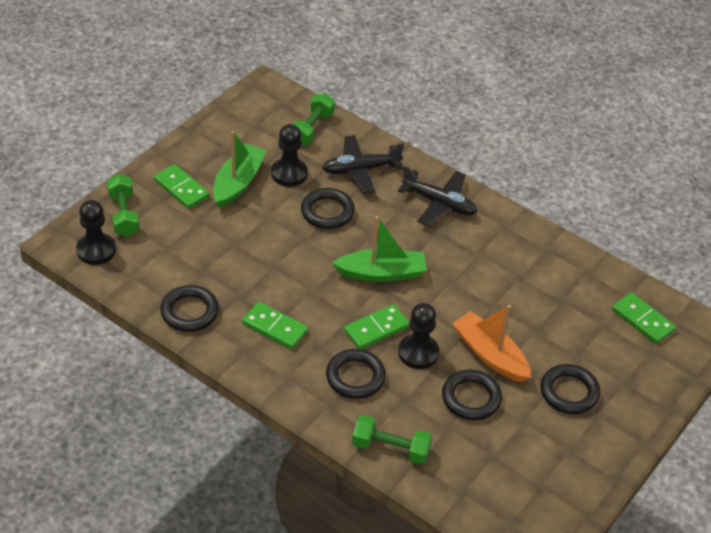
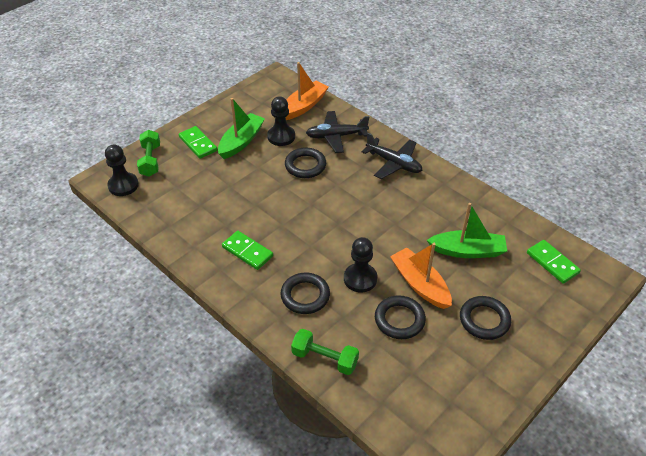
camera: 10 degrees right, 0 degrees up
(189, 312) = (183, 235): black ring -> none
(311, 129) = (304, 106): green dumbbell -> orange boat
(376, 329) = (329, 257): green domino -> none
(381, 273) = (340, 214): green boat -> green boat (467, 251)

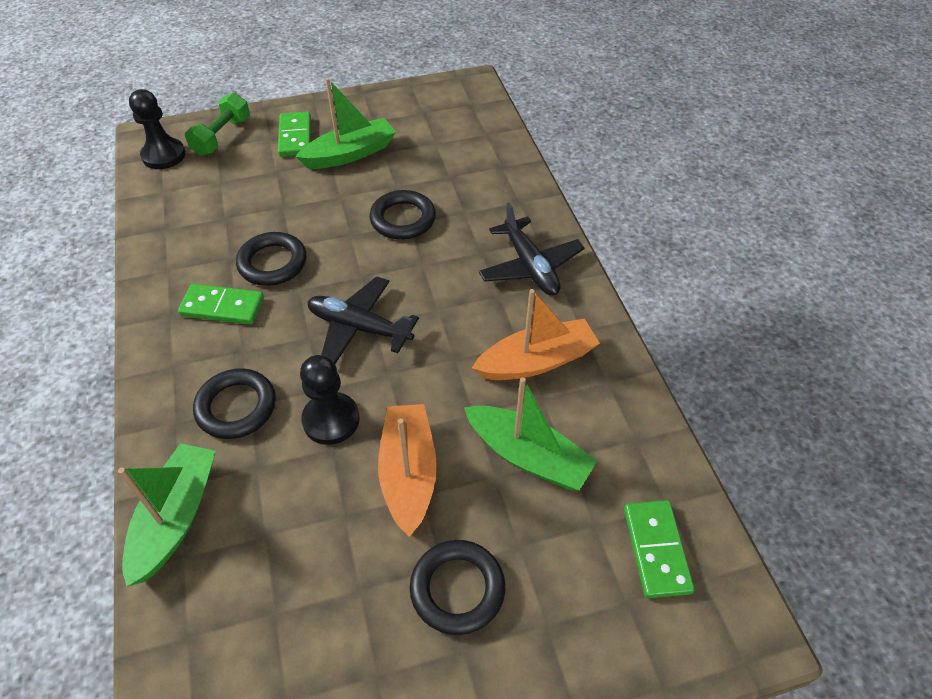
camera: 30 degrees right, 5 degrees up
(247, 251) = (222, 307): green domino -> green domino turned 60 degrees counterclockwise
(281, 136) = (406, 167): black pawn -> none
(304, 106) = (473, 136): orange boat -> orange boat (536, 361)
(324, 359) = (176, 518): green dumbbell -> green boat
(336, 136) = (481, 194): black plane -> black plane (359, 328)
(399, 320) = (330, 515): black ring -> black ring (272, 263)

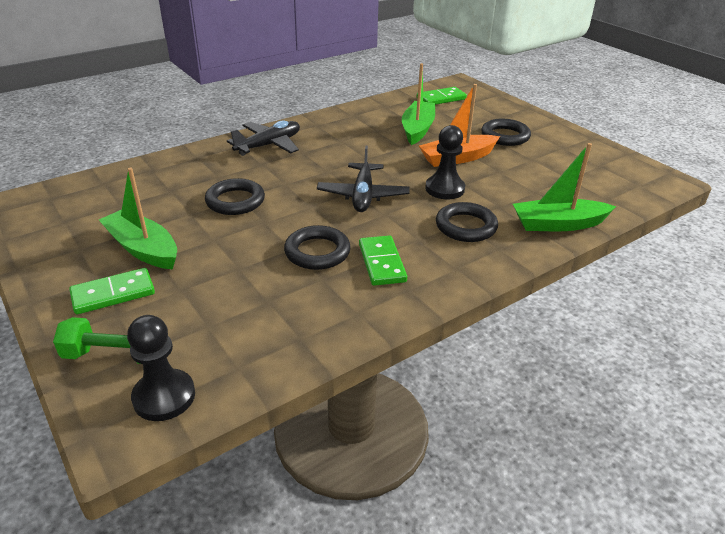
camera: 110 degrees left, 15 degrees down
(536, 361) = (351, 134): orange boat -> none

